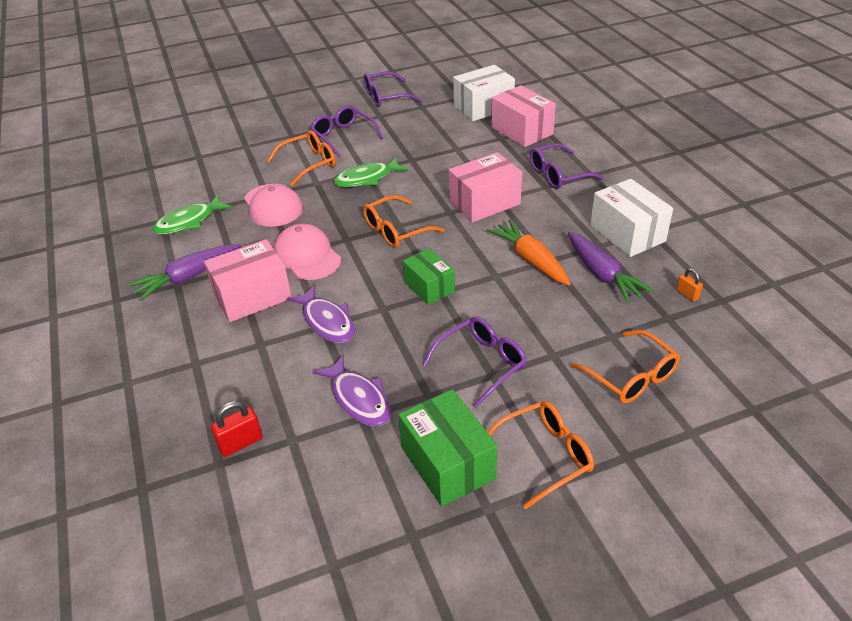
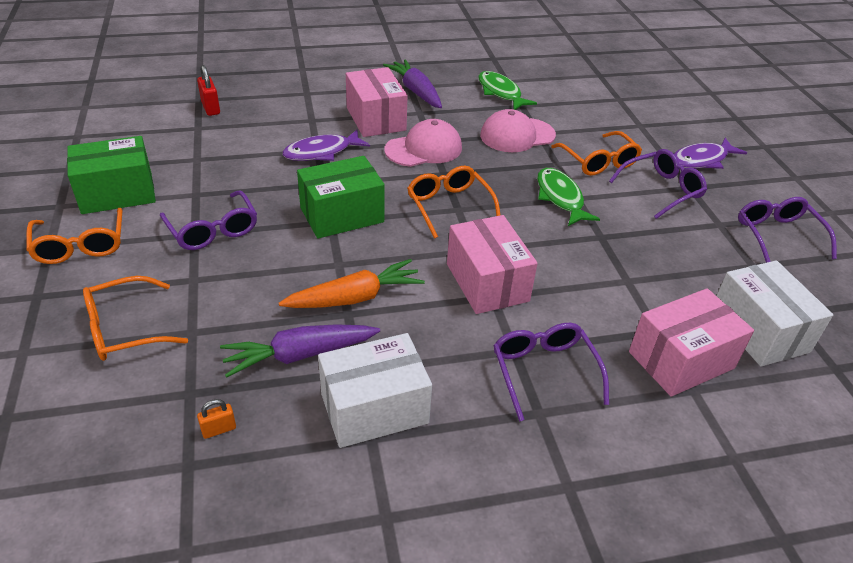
camera: 95 degrees right, 0 degrees up
(358, 399) = (217, 159): purple fish -> purple fish (701, 160)
(429, 287) = (342, 215): green box -> green box, size x1.51

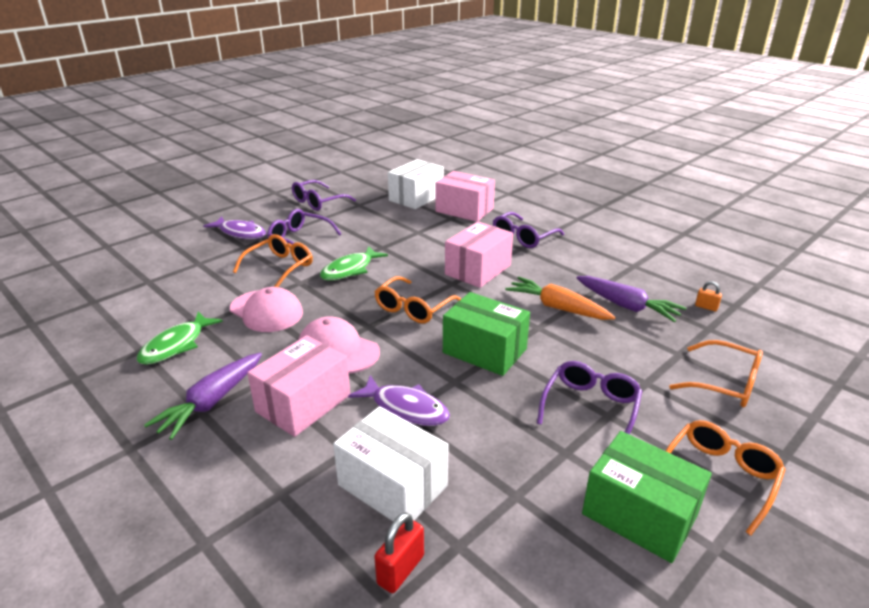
camera: 120 degrees left, 10 degrees down
(374, 408) = (618, 271): white box -> white box (392, 485)

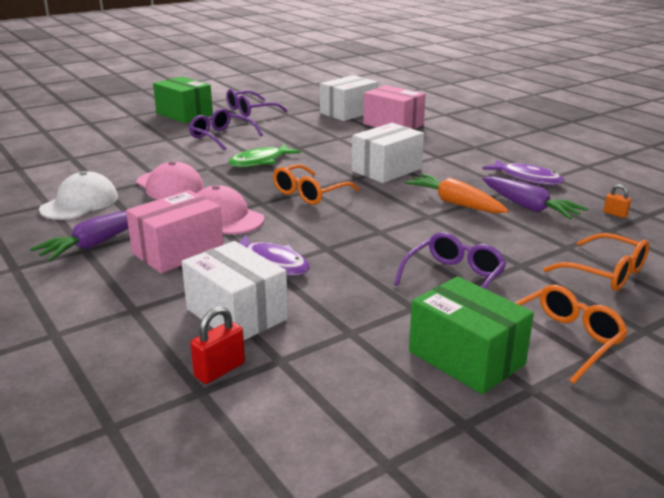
camera: 10 degrees right, 5 degrees down
(176, 345) = (80, 203): green fish -> white cap
(240, 233) = (167, 129): purple fish -> purple fish (527, 178)
(280, 267) = (195, 155): orange glasses -> none
(478, 270) = (386, 170): pink box -> white box
(484, 351) = (366, 229): green box -> green box (184, 114)
(523, 237) = (444, 148): purple glasses -> none

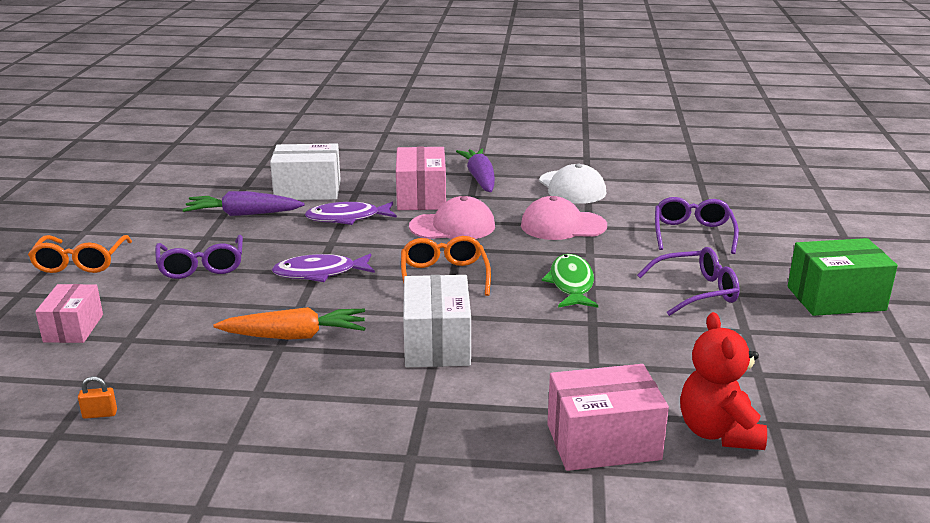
camera: 130 degrees right, 0 degrees up
(220, 370) = (267, 173): red padlock -> none
(250, 111) = (812, 350): purple glasses -> purple glasses (693, 233)
(348, 112) = (718, 432): white box -> red teddy bear
(466, 358) = (138, 228): green box -> none
(527, 178) = (260, 423): purple fish -> purple fish (319, 273)
(529, 207) = (211, 372): purple carrot -> purple carrot (243, 214)
(606, 273) = (73, 328): orange glasses -> pink box

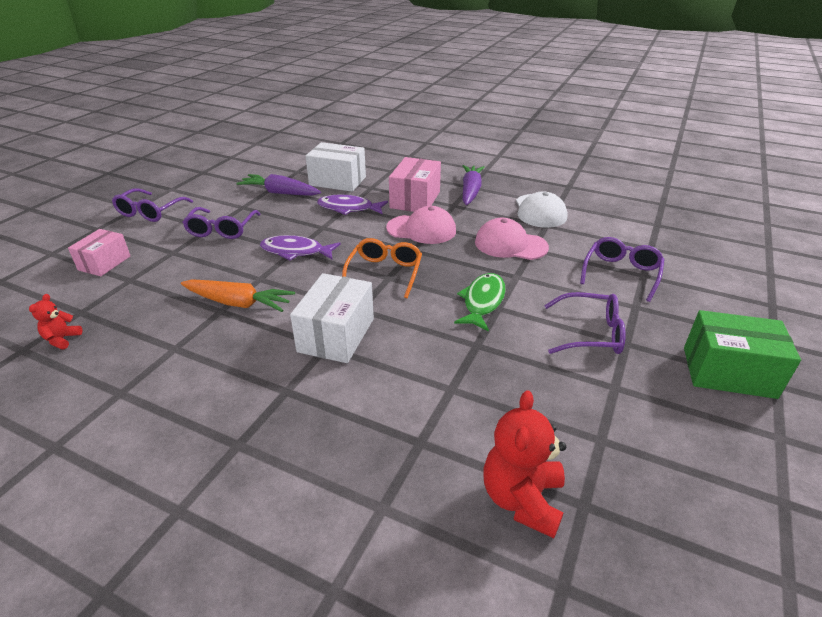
camera: 20 degrees right, 10 degrees up
(80, 263) = (150, 212): orange glasses -> purple glasses
(100, 414) = (62, 339): orange padlock -> red teddy bear
(603, 442) = (406, 477): pink box -> none

